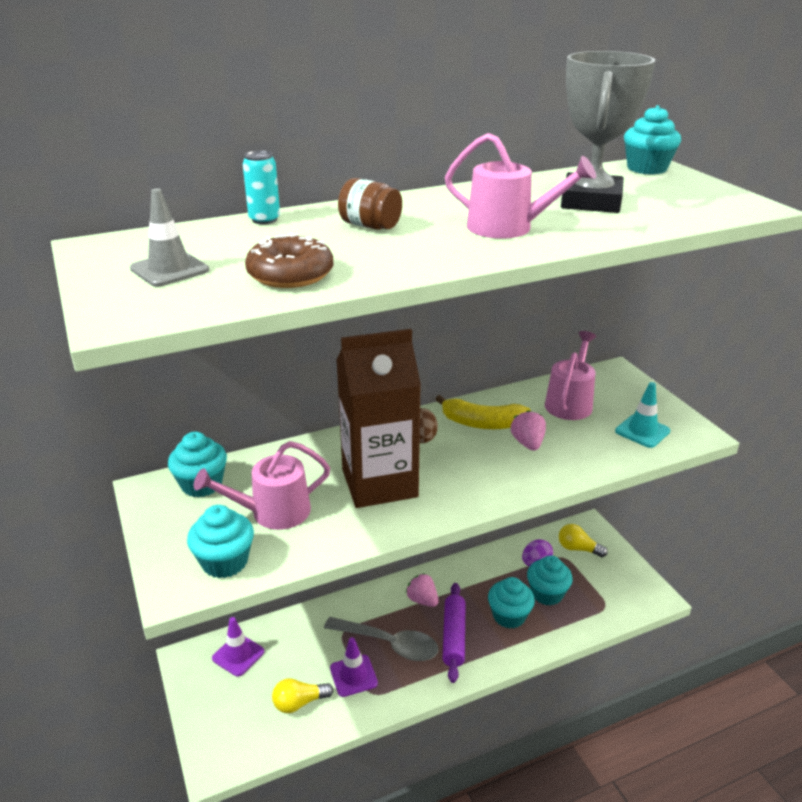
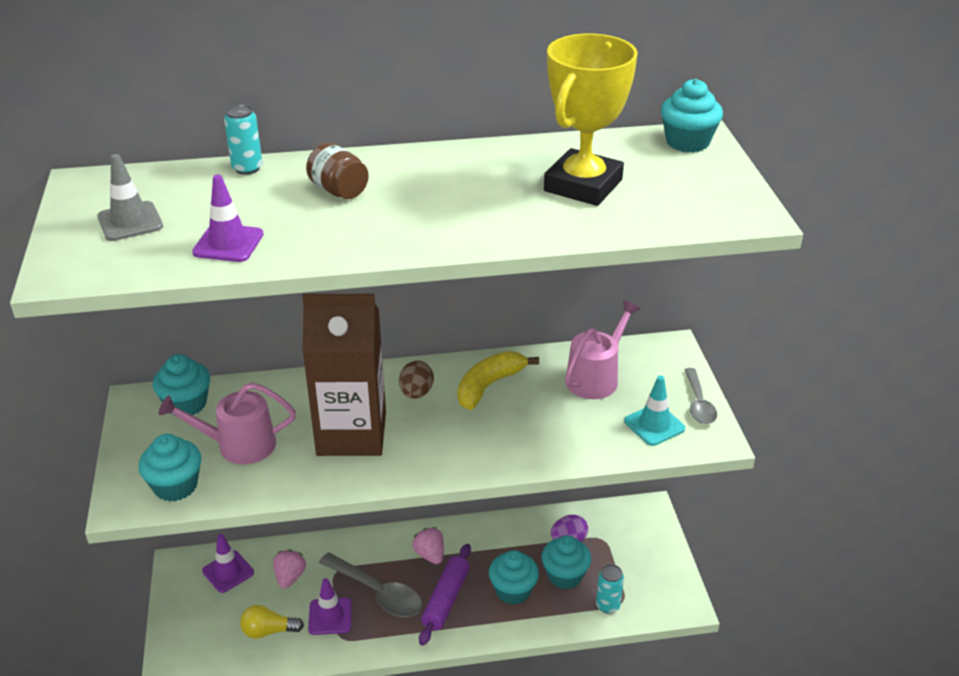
camera: 15 degrees right, 5 degrees up
(290, 274) = (228, 243): brown donut -> purple traffic cone
(482, 423) = (489, 386): yellow banana -> yellow banana turned 105 degrees clockwise
(508, 228) = (468, 212): pink watering can -> none
(528, 443) = (523, 417): pink strawberry -> pink strawberry (290, 577)
(578, 549) = (623, 533): yellow light bulb -> none
(591, 201) = (583, 185): grey trophy -> yellow trophy
(595, 611) = (607, 605): none -> turquoise can
(667, 409) = (698, 403): none -> grey spoon

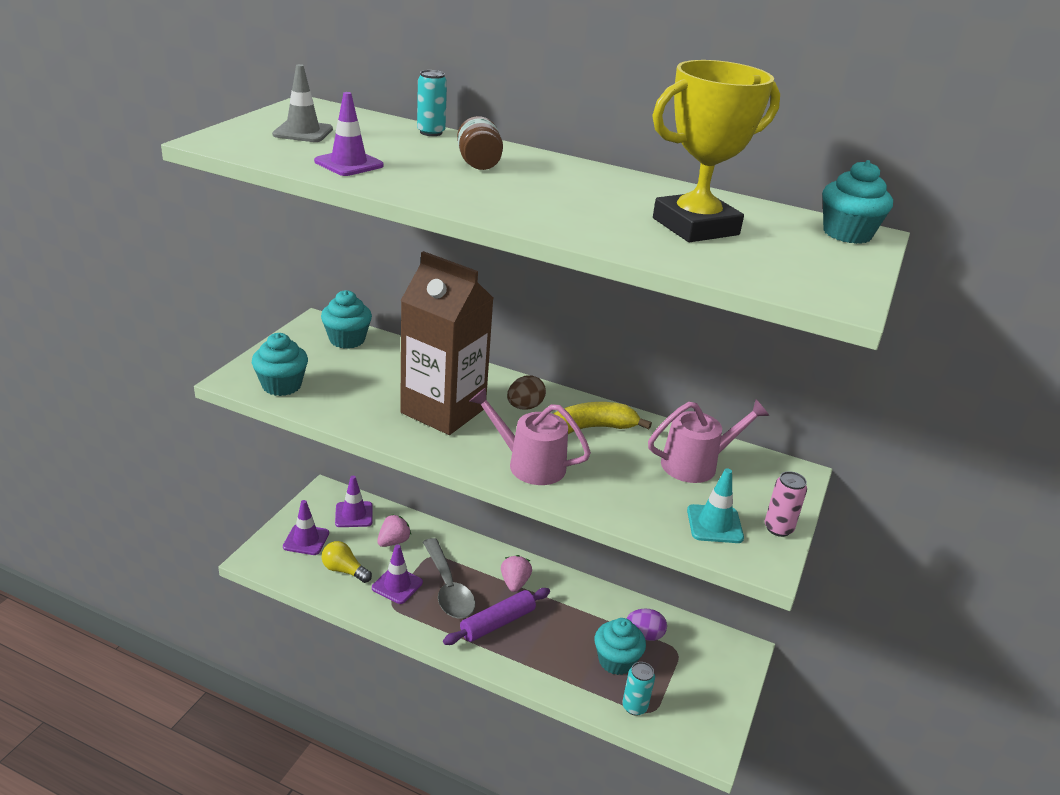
camera: 30 degrees right, 5 degrees down
(204, 623) = (306, 540): none -> purple traffic cone
(239, 445) = (353, 380): pink watering can -> pink watering can (530, 464)
(513, 590) = (560, 647): turquoise cupcake -> none
(698, 403) = (778, 528): grey spoon -> pink can

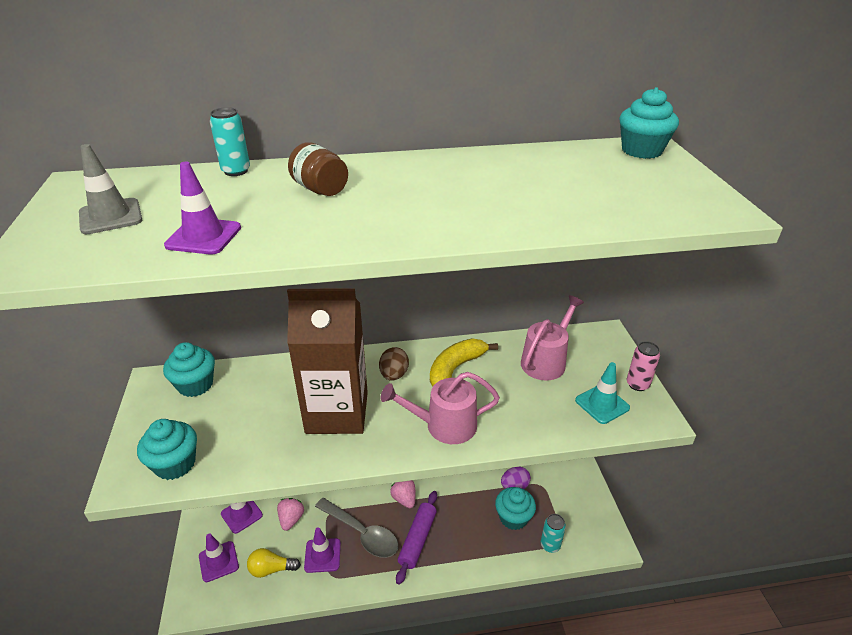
camera: 30 degrees left, 5 degrees up
(695, 226) = (553, 185): yellow trophy -> none

